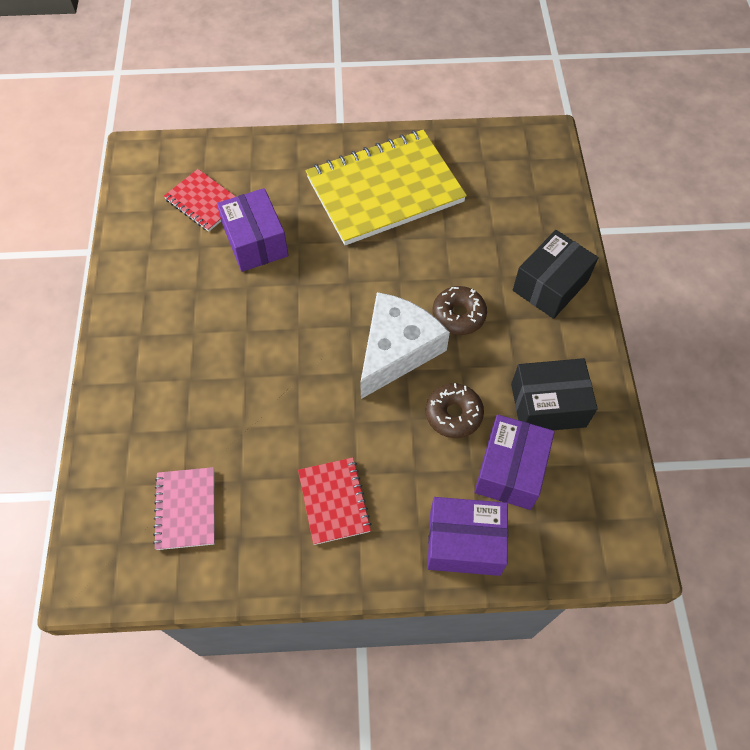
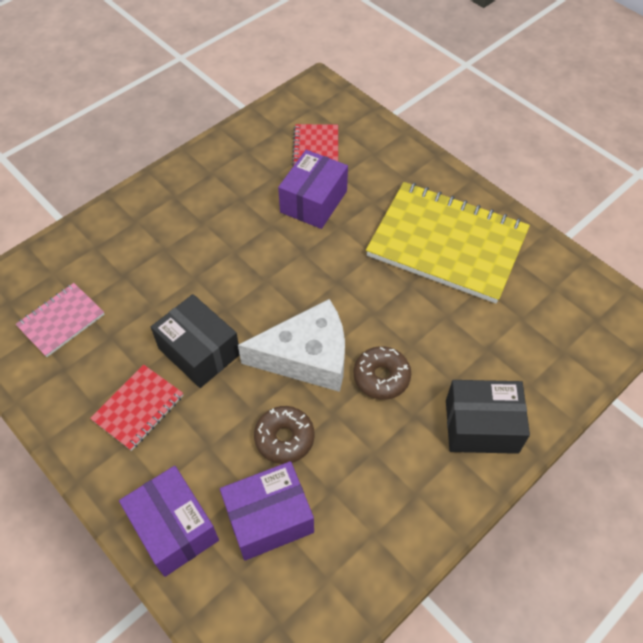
camera: 50 degrees right, 5 degrees down
(548, 405) = (358, 506): black box -> black box (199, 351)

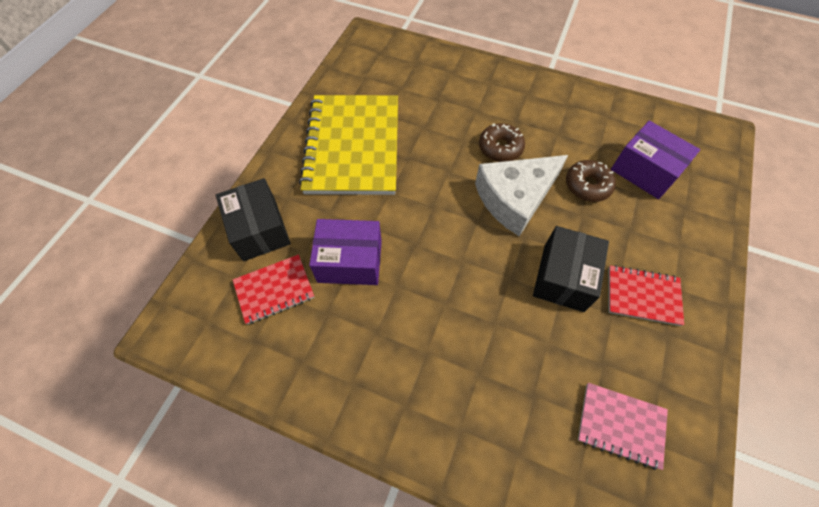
camera: 115 degrees left, 5 degrees up
(174, 528) = (698, 221): purple box -> none
(307, 356) = (515, 199): white cheese -> white cheese turned 90 degrees counterclockwise
(481, 426) = (499, 87): black box -> black box (260, 229)

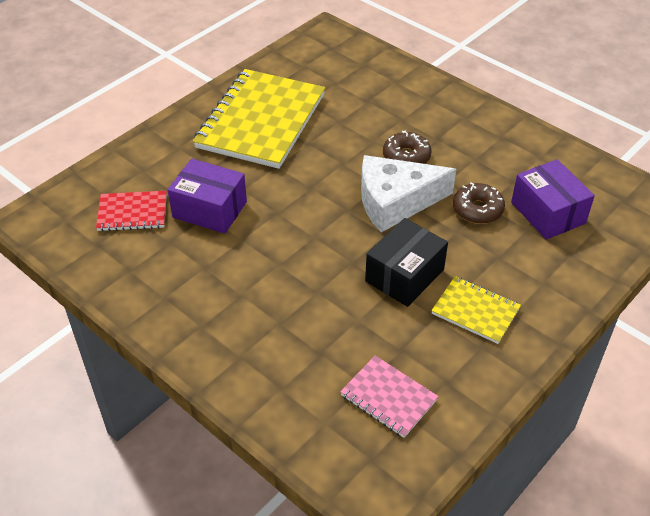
camera: 20 degrees right, 15 degrees down
(260, 229) = (142, 165): black box -> none
(643, 296) = (475, 311): red notebook -> yellow notebook

